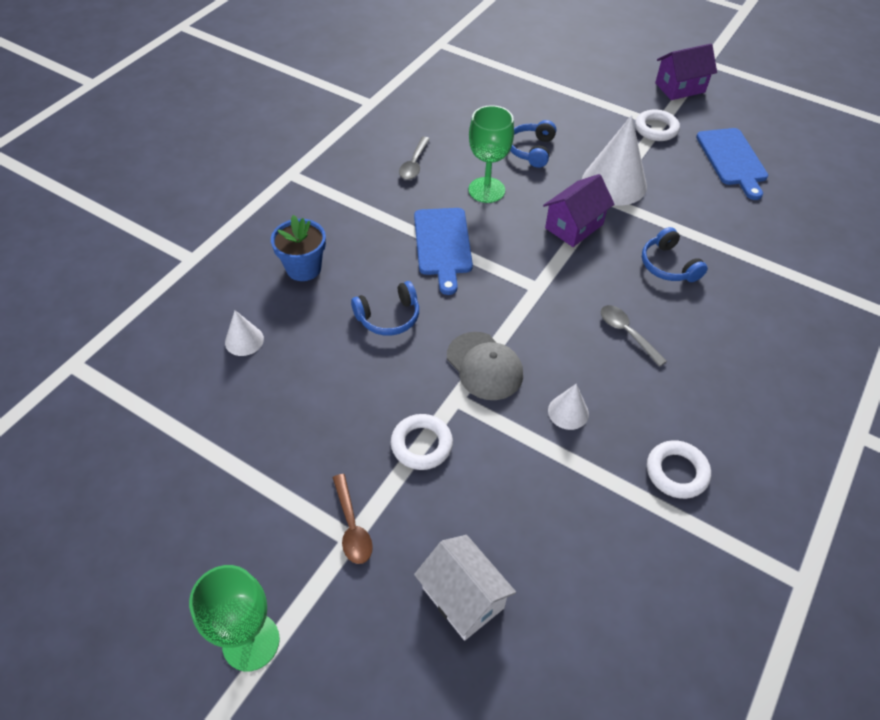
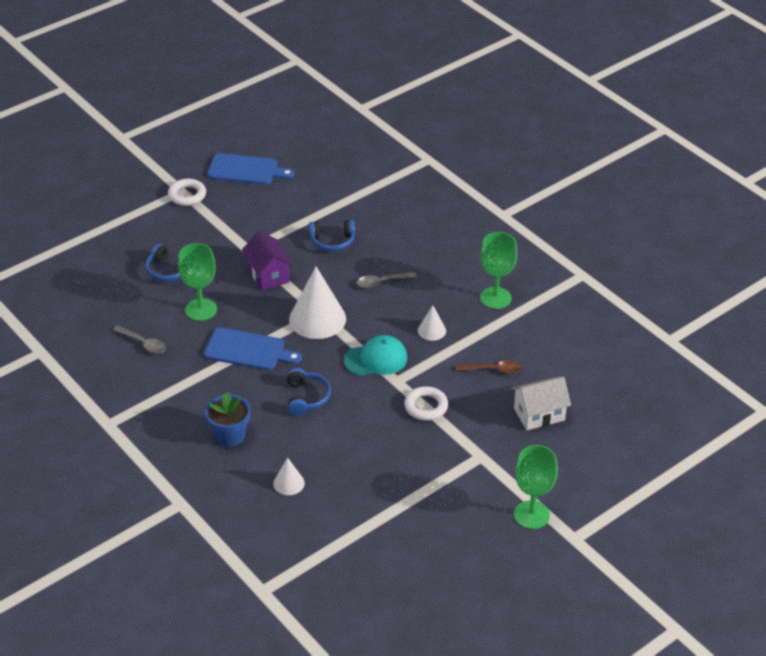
camera: 70 degrees left, 10 degrees down
(352, 526) = (472, 453): brown spoon -> brown spoon (493, 370)
(484, 366) = (376, 359): grey cap -> turquoise cap
(614, 183) = (234, 239): white cone -> white cone (317, 319)
(676, 472) = (495, 298): white ring -> green goblet
(680, 87) = (145, 164): purple house -> none

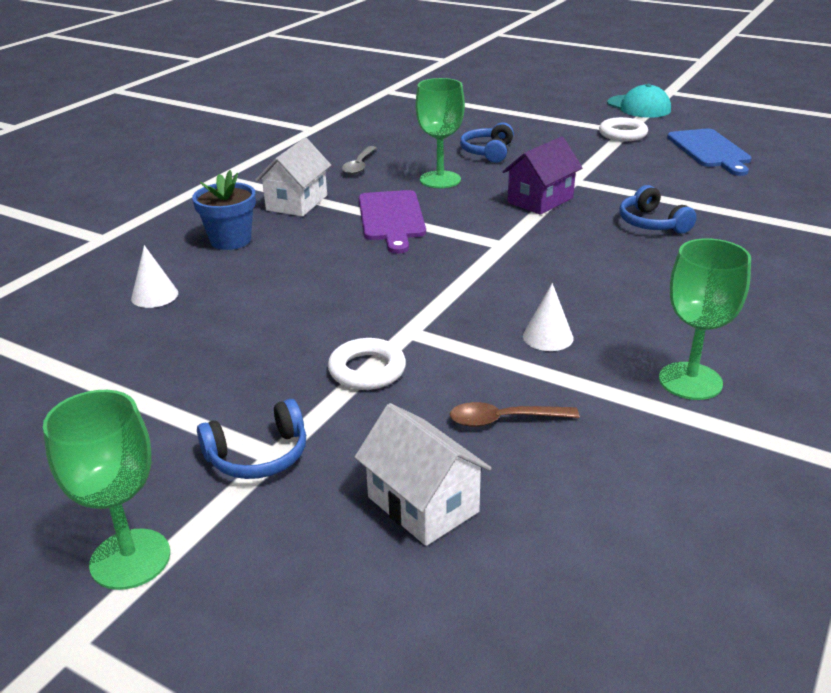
camera: 70 degrees right, 10 degrees down
(189, 391) = (297, 203): none -> white house
(248, 350) = (391, 218): blue cutting board -> purple cutting board
(306, 397) = (328, 272): blue headphones -> blue headphones (258, 456)
(317, 319) = (488, 246): white cone -> none
(376, 359) = (443, 305): turquoise cap -> turquoise cap (639, 107)
(382, 282) = (612, 274): grey spoon -> none
(493, 370) = (504, 420): brown spoon -> brown spoon turned 105 degrees clockwise

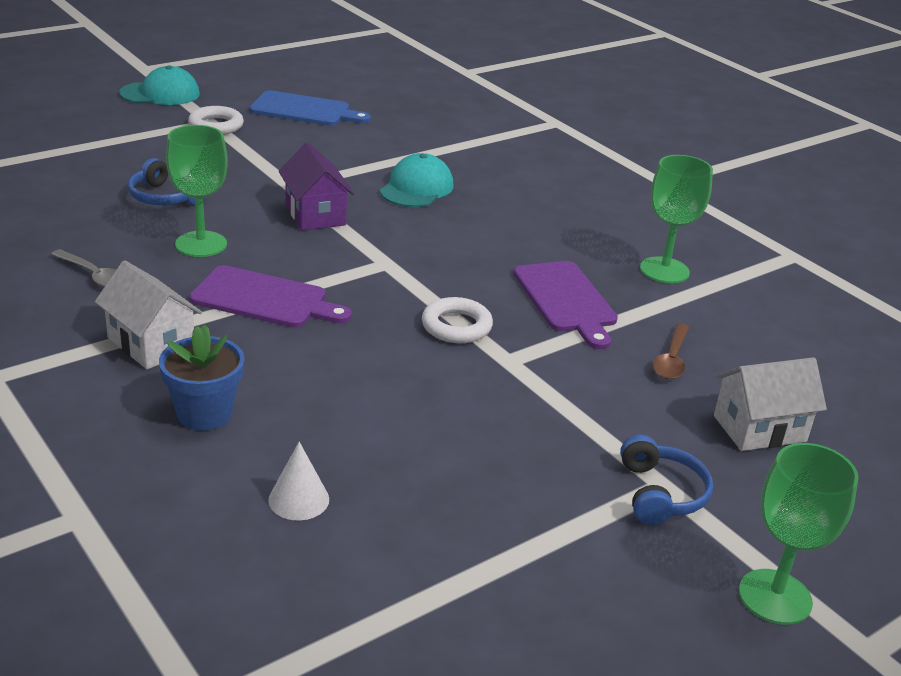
camera: 70 degrees left, 0 degrees up
(367, 370) = (559, 400): white ring -> white ring (456, 326)
(548, 337) = (566, 300): white cone -> purple cutting board
(651, 223) = (416, 188): blue headphones -> turquoise cap

